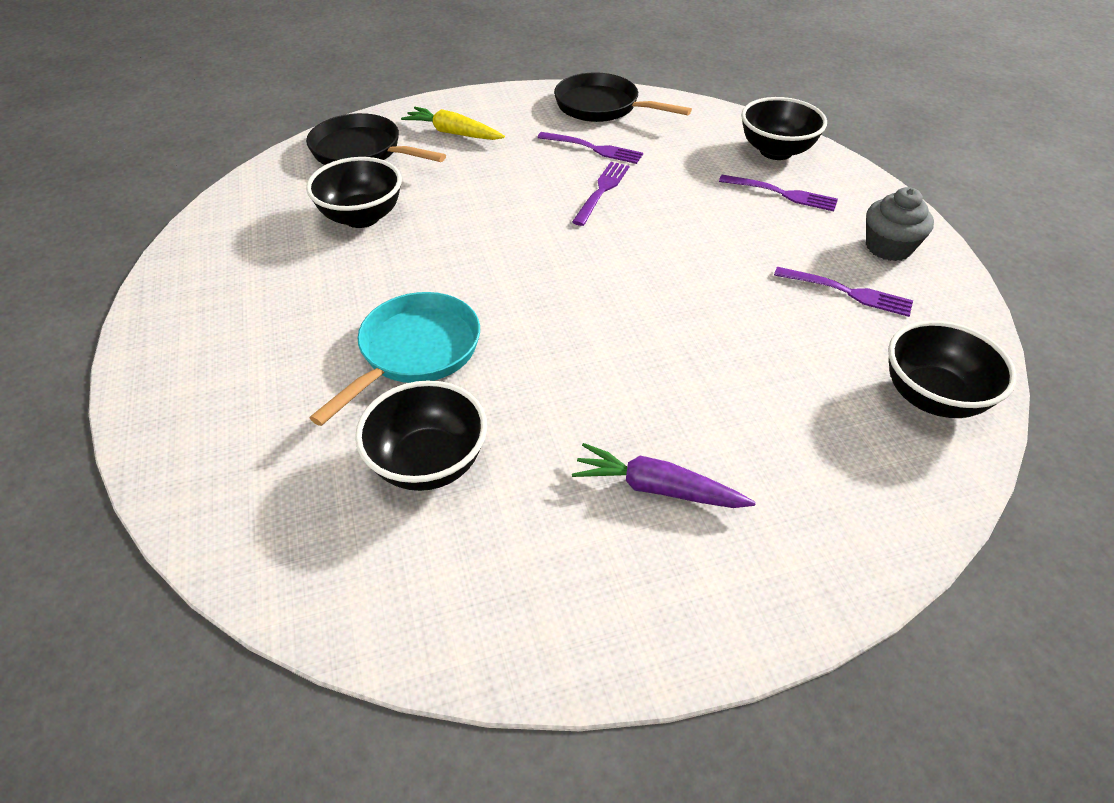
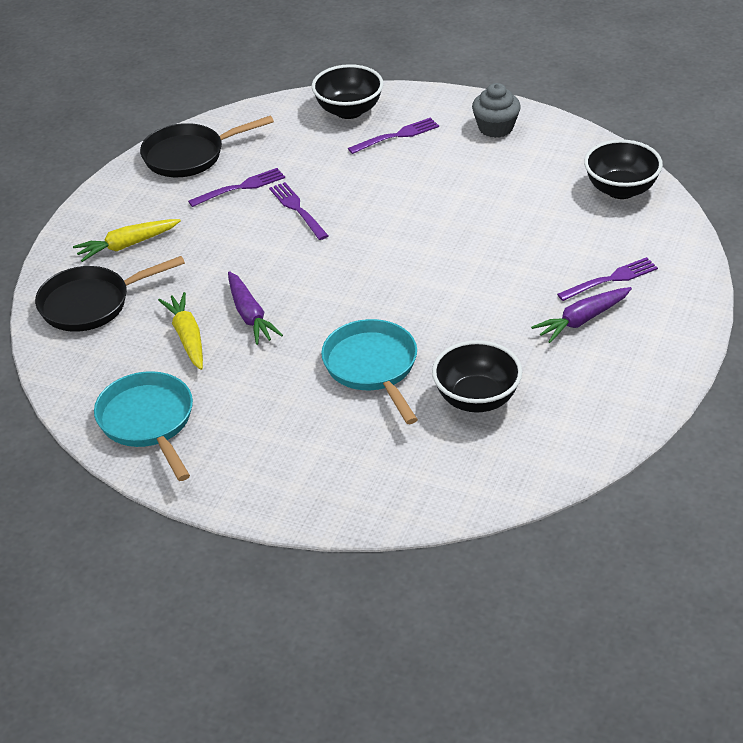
camera: 50 degrees left, 5 degrees down
(227, 251) = (148, 422): none -> turquoise pan
(362, 217) = (187, 337): black bowl -> yellow carrot
(423, 237) = (250, 316): none -> purple carrot
(847, 292) = (515, 167): purple fork -> purple fork (610, 279)

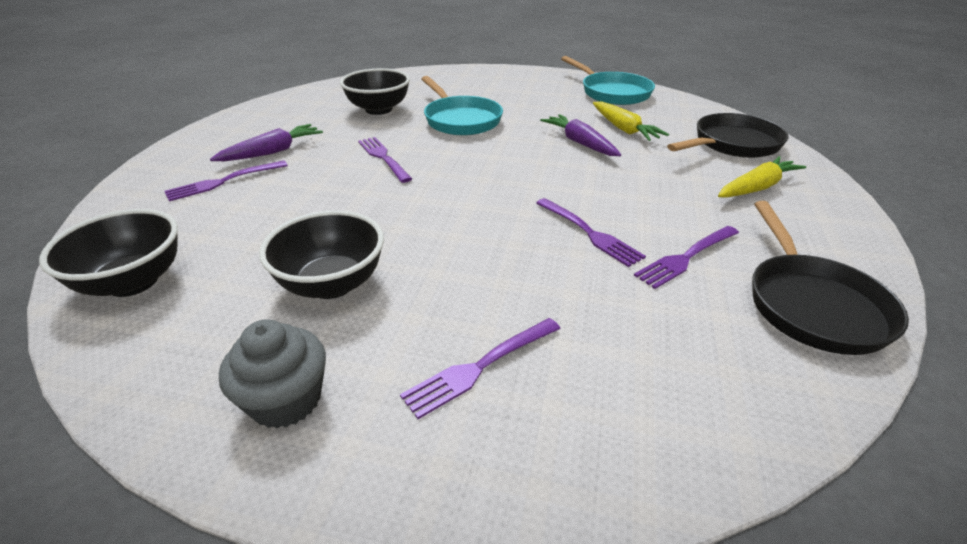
camera: 170 degrees right, 5 degrees down
(189, 156) = (812, 304): black pan -> black pan turned 120 degrees clockwise
(349, 111) = (595, 432): black bowl -> black bowl (332, 284)
(462, 304) = (383, 158): none -> purple fork

